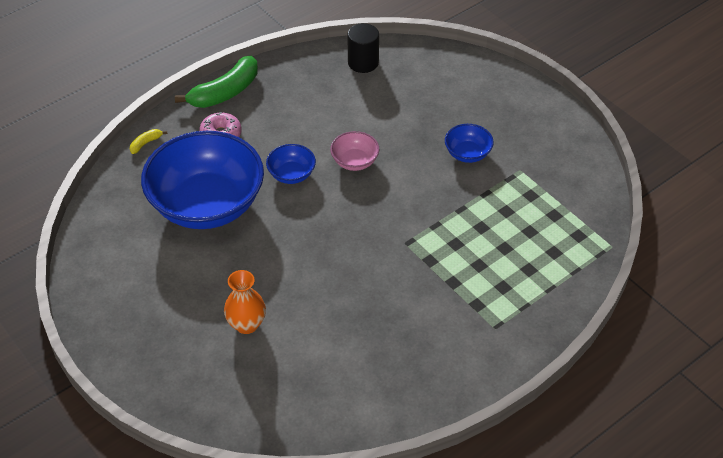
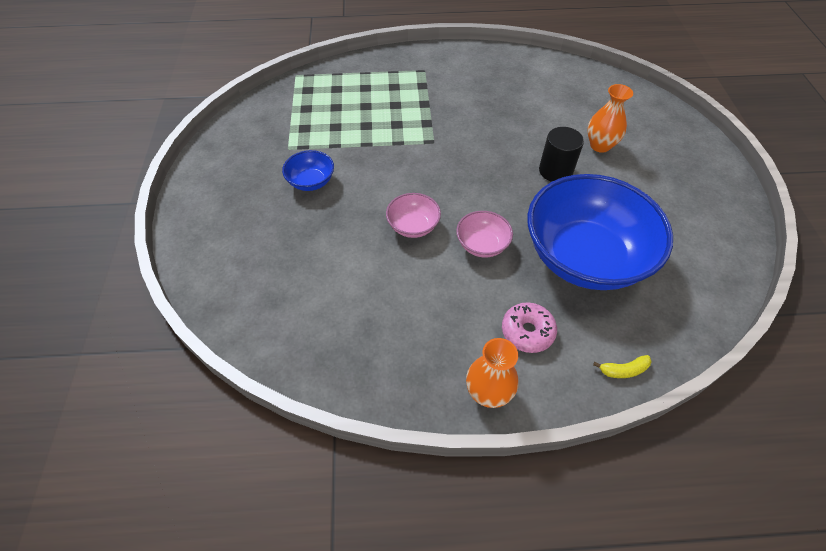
camera: 145 degrees left, 5 degrees up
(225, 92) = (488, 393): green banana -> orange vase
(291, 174) = (482, 245): blue bowl -> pink bowl
(363, 62) = (298, 338): black cylinder -> black cylinder (555, 171)

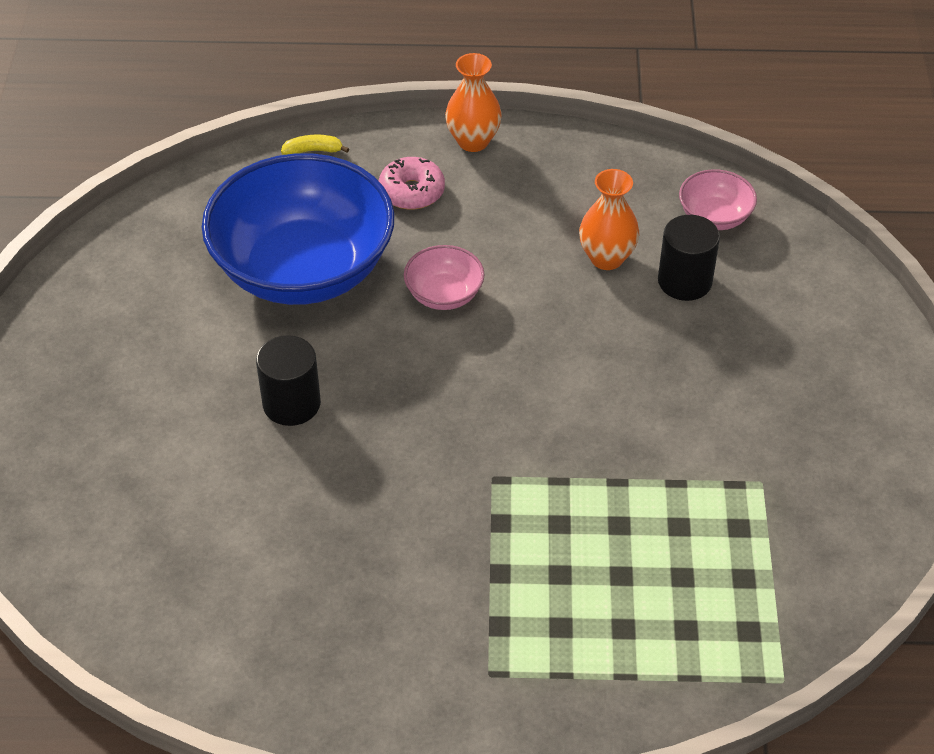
camera: 175 degrees left, 5 degrees down
(311, 182) = (709, 412): blue bowl -> none
(315, 267) = (684, 281): none -> black cylinder
(413, 226) = (542, 327): pink bowl -> pink bowl (714, 217)
(600, 145) = (191, 448): orange vase -> orange vase (606, 258)

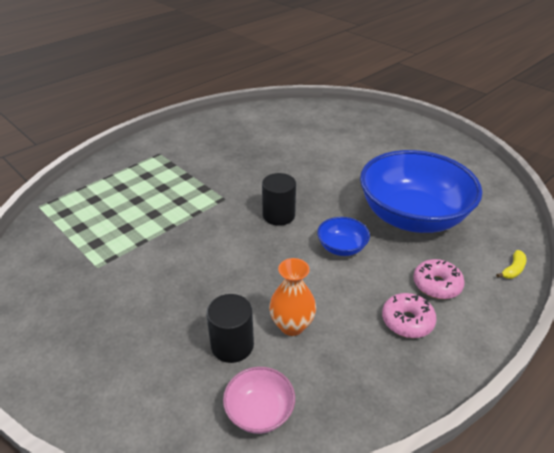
camera: 135 degrees right, 10 degrees down
(291, 404) = (332, 175): black cylinder -> black cylinder (278, 215)
(444, 294) = (341, 247): pink bowl -> blue bowl
(473, 141) = (463, 343): orange vase -> none
(493, 187) = (407, 321): none -> pink donut

